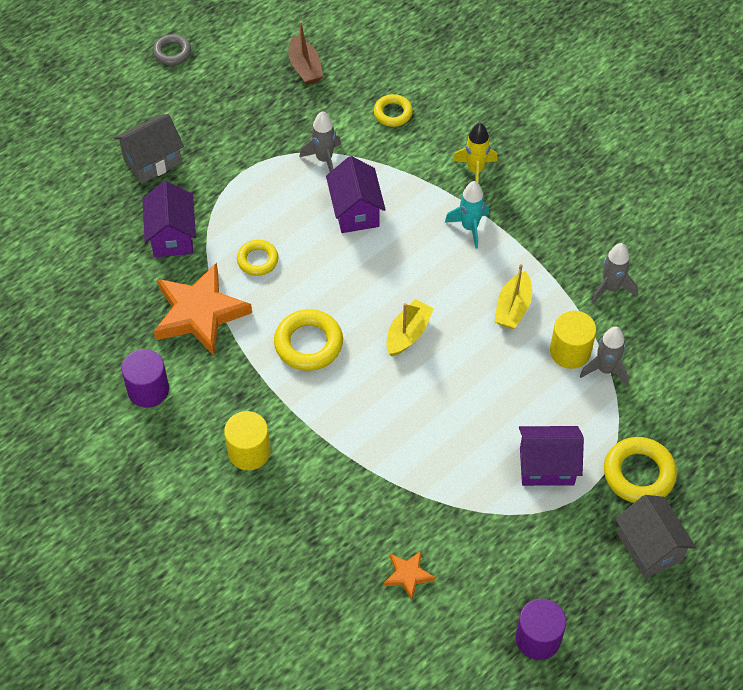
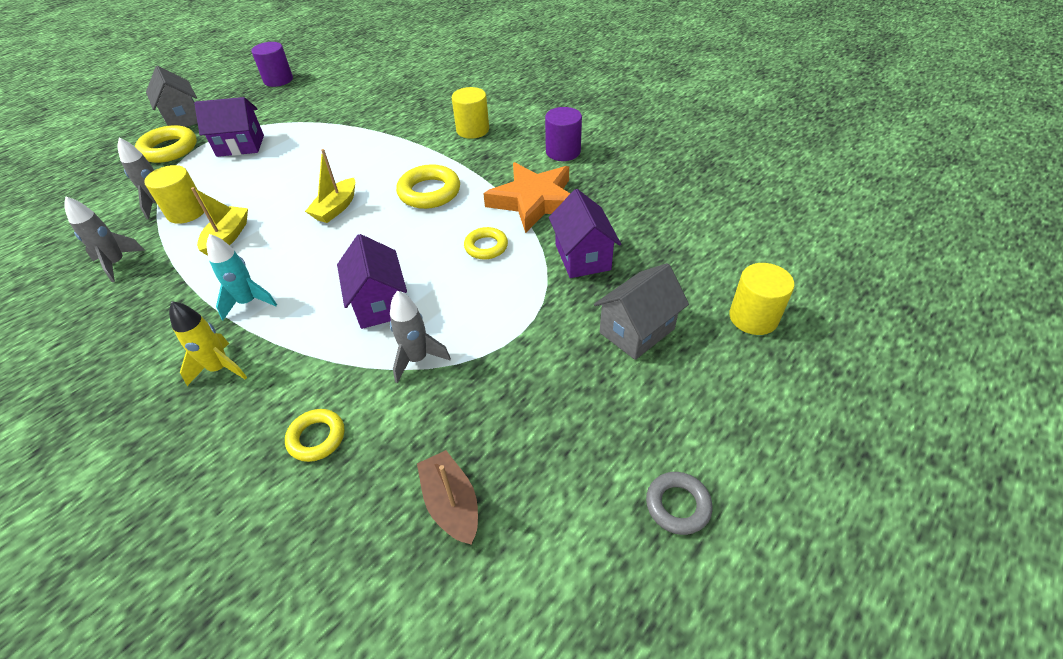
camera: 175 degrees right, 10 degrees down
(58, 160) = (753, 317): none -> yellow cylinder
(408, 575) = (357, 93): orange star -> none

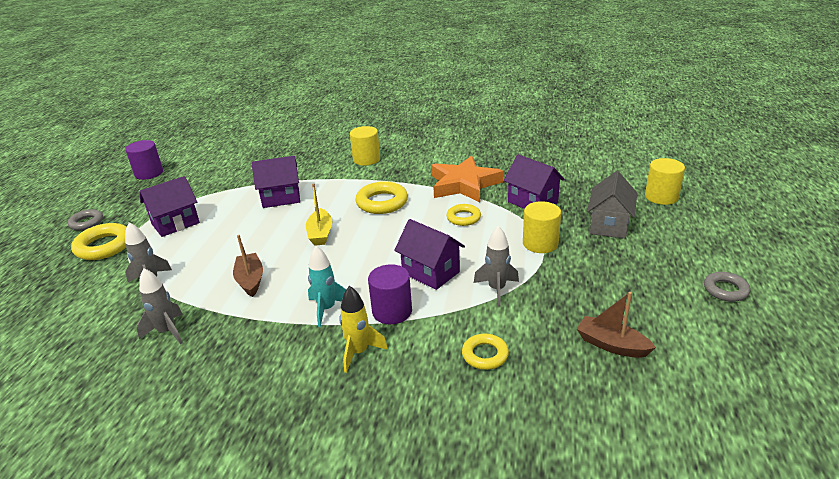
camera: 30 degrees left, 15 degrees down
(183, 118) = (86, 223): grey house -> grey ring
(186, 212) = (186, 278): yellow cylinder -> yellow cylinder (540, 243)
(227, 237) = (250, 280): yellow boat -> brown boat
(348, 150) = (281, 198): none -> purple house
(563, 152) = (448, 153): purple cylinder -> purple cylinder (392, 311)

